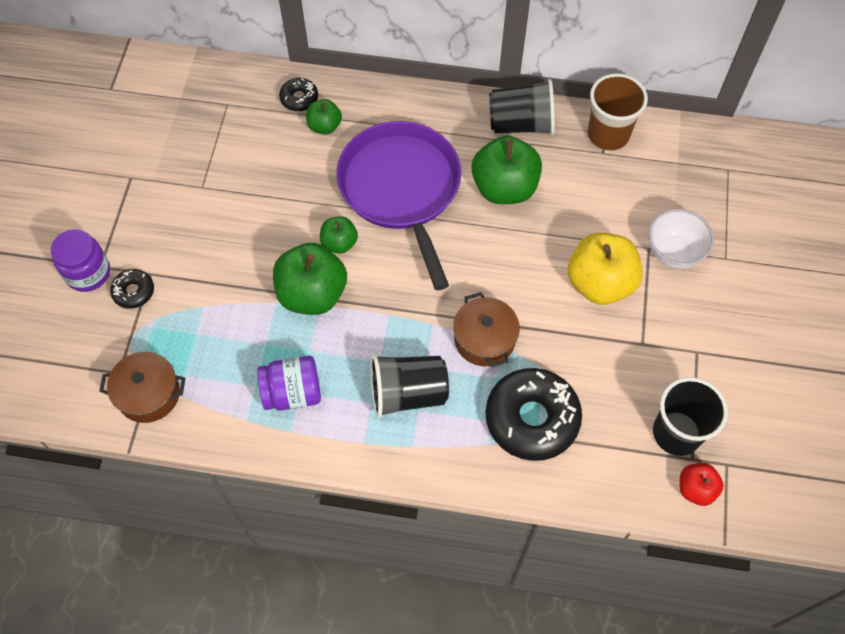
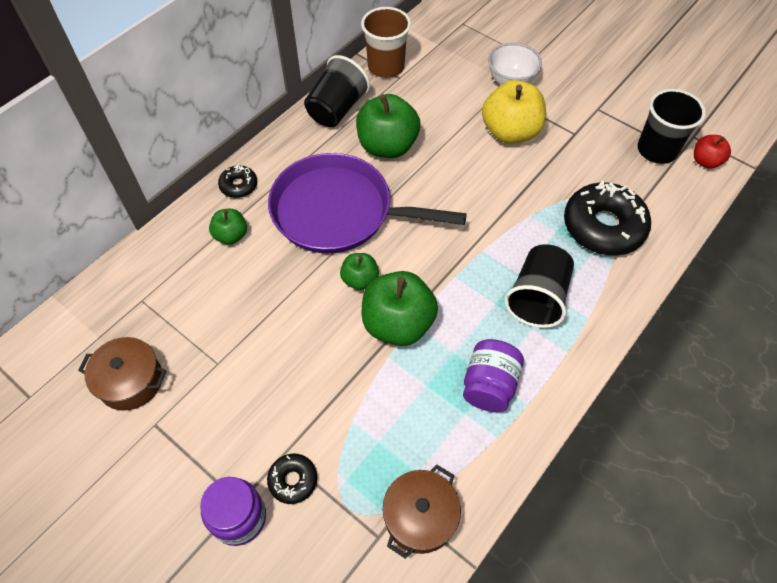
camera: 60 degrees left, 5 degrees down
(299, 98) = (185, 241): black donut -> black donut (239, 185)
(484, 339) = (517, 223): brown pot -> brown pot (131, 381)

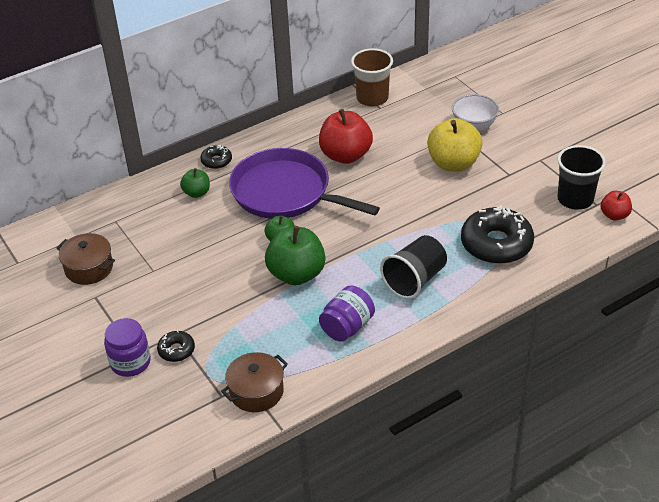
camera: 20 degrees right, 15 degrees down
(336, 109) = (317, 122): black cup -> none
(387, 146) = (345, 155): green apple -> red apple

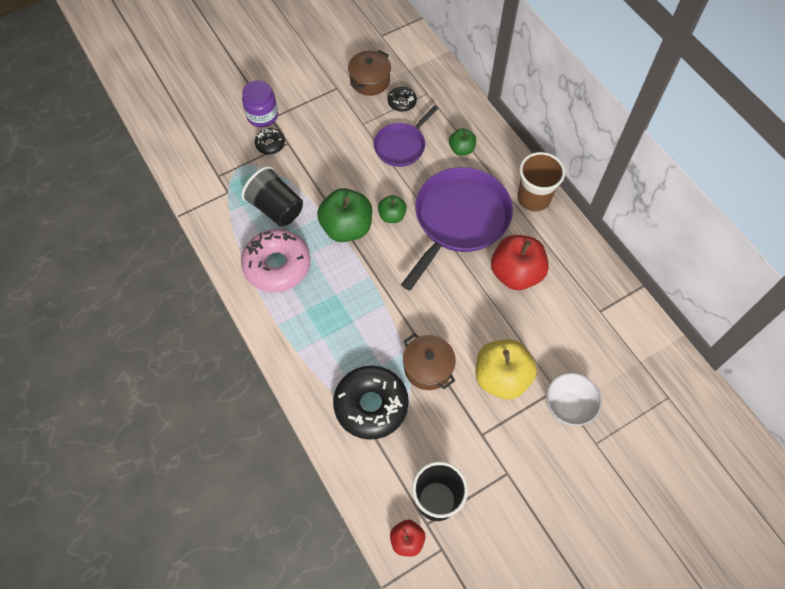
camera: 90 degrees right, 20 degrees up
(188, 237) = (401, 146): none -> purple pan
(216, 161) = (507, 163): black donut -> black donut (402, 102)
(256, 392) = (217, 199): brown pot -> brown pot (428, 367)
(347, 327) = (277, 265): purple jar -> pink donut
(372, 98) = (617, 304): brown cup -> brown cup (533, 198)
(415, 280) = (328, 324): black cup -> black cup (276, 208)

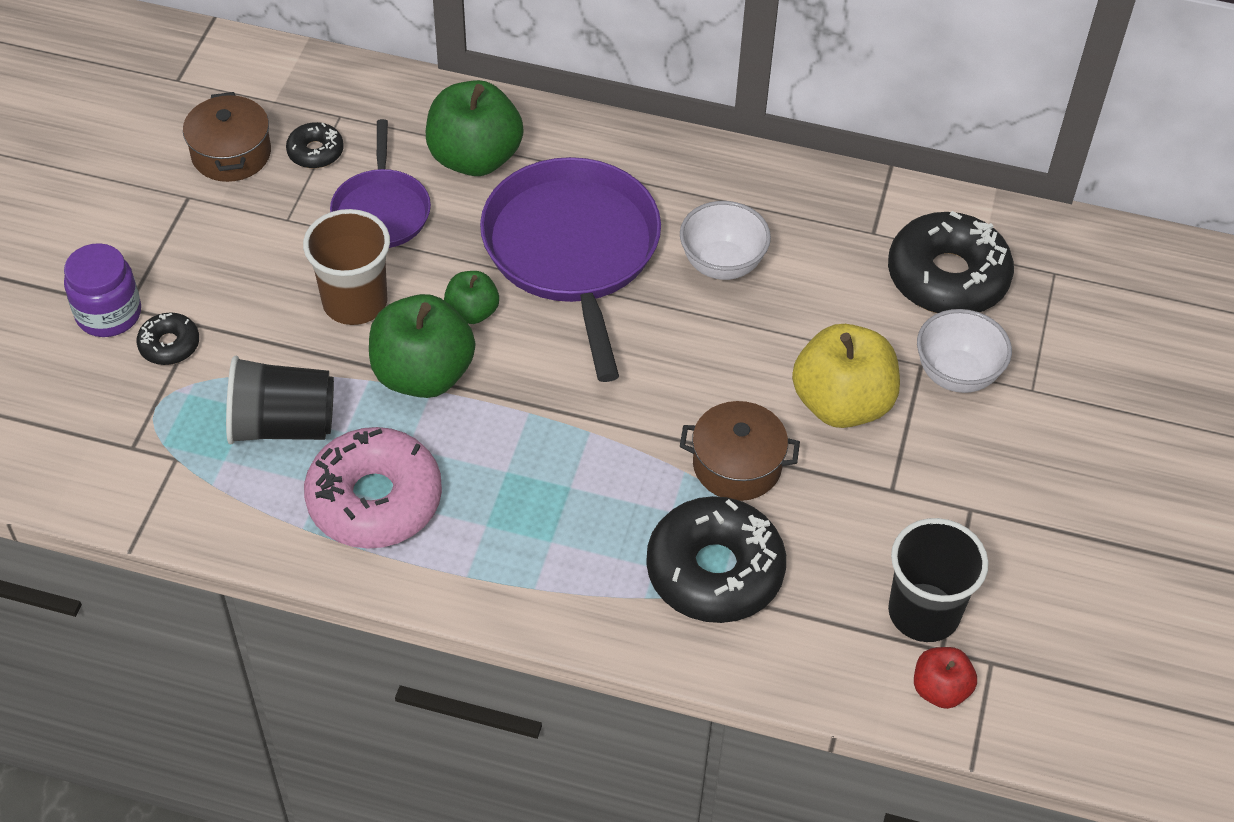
camera: 45 degrees left, 10 degrees down
(461, 149) = (475, 158): green apple -> green apple, size x1.87
(516, 273) = (722, 264): red apple -> white bowl
(533, 198) = (643, 154): brown cup -> brown cup (355, 302)
(613, 358) = (947, 277): none -> black donut

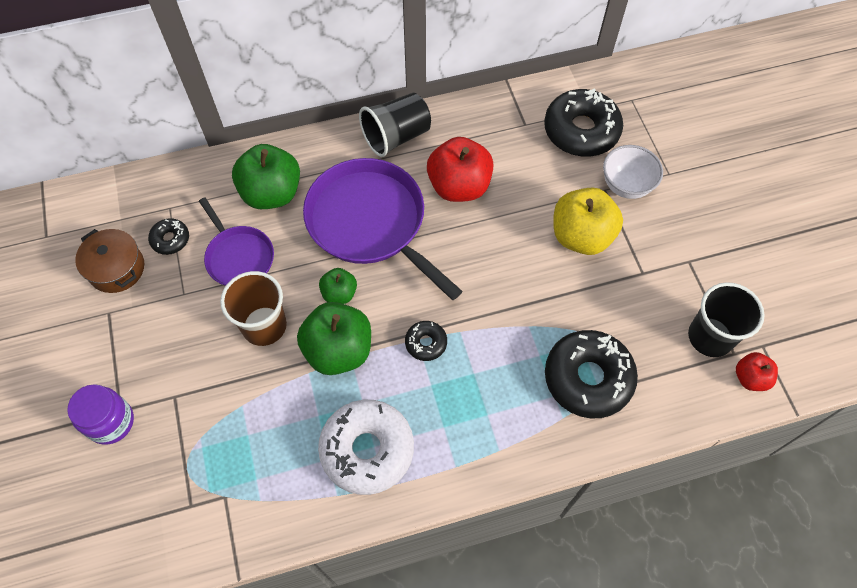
camera: 30 degrees left, 10 degrees up
(169, 345) = (166, 421): black donut -> black donut (426, 343)
(282, 425) = (276, 433): black cup -> black cup (396, 136)
(375, 499) = (367, 450): pink donut -> white donut
(722, 264) = (459, 186): white bowl -> red apple
(737, 465) = (553, 305): brown pot -> none

